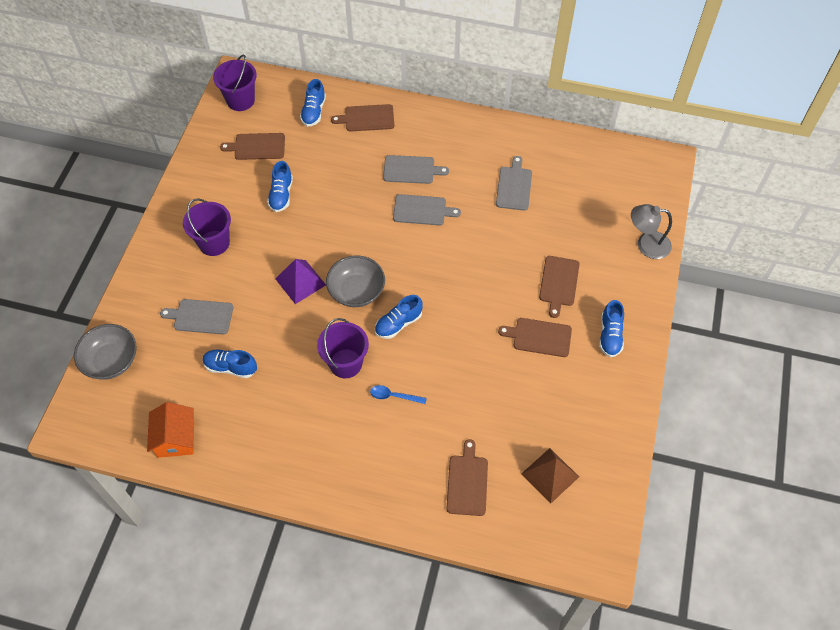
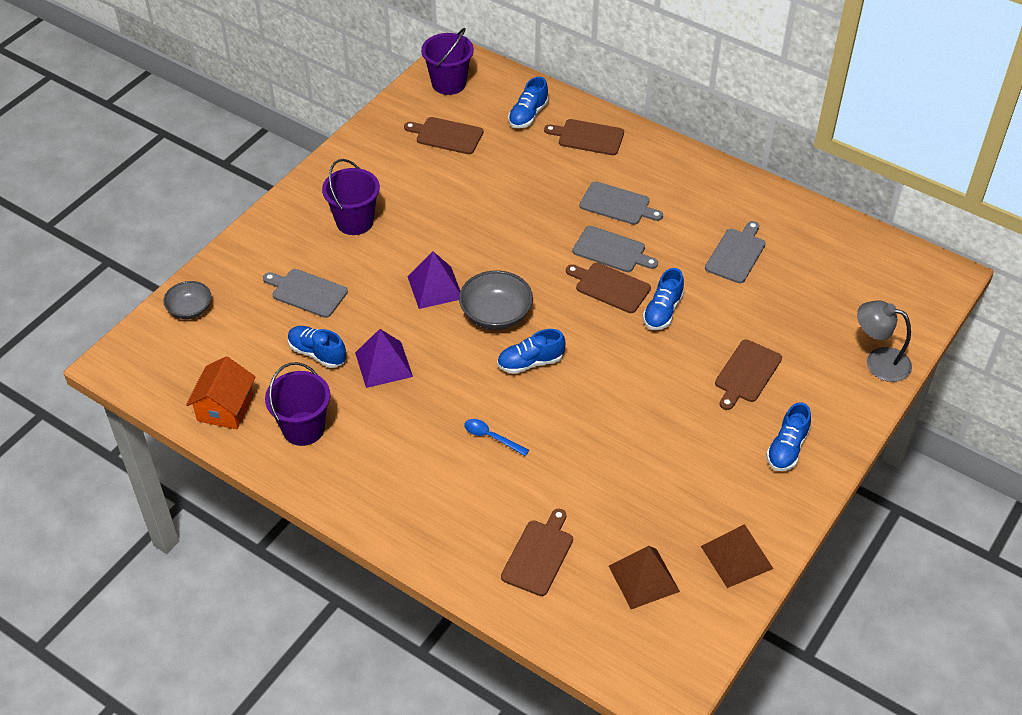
camera: 20 degrees right, 10 degrees down
(111, 361) = (190, 309): grey bowl -> grey bowl, size x0.65
(281, 195) = (452, 192): blue shoe -> blue shoe (662, 311)
(287, 360) = (383, 364): none -> purple pyramid
(345, 363) = (450, 387): purple bucket -> purple bucket (303, 428)
(539, 337) = (696, 425): brown cutting board -> brown cutting board (610, 287)
(608, 435) = (737, 557): none -> brown pyramid

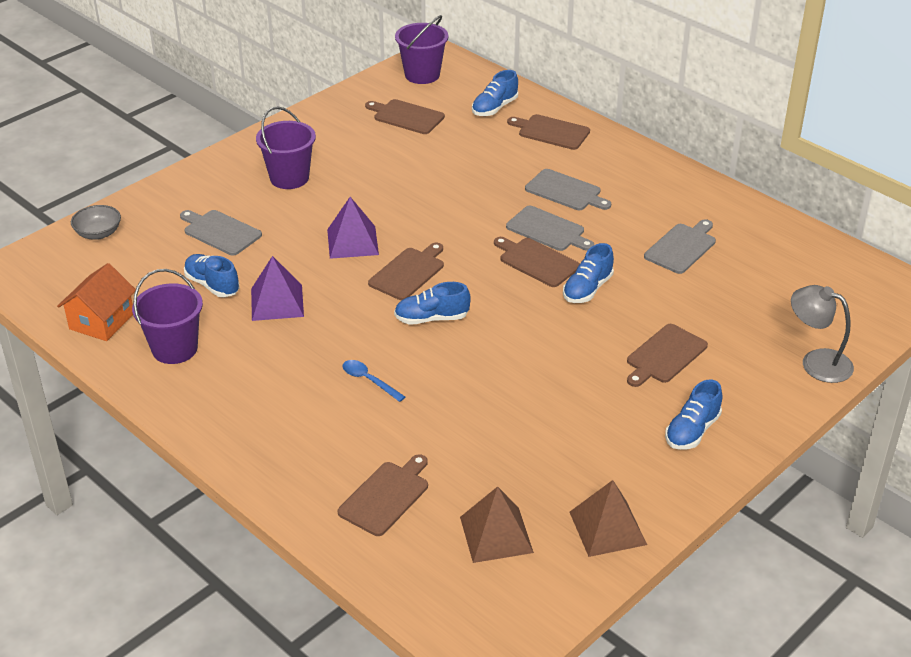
camera: 10 degrees right, 10 degrees down
(496, 315) = (408, 272): grey bowl -> brown cutting board

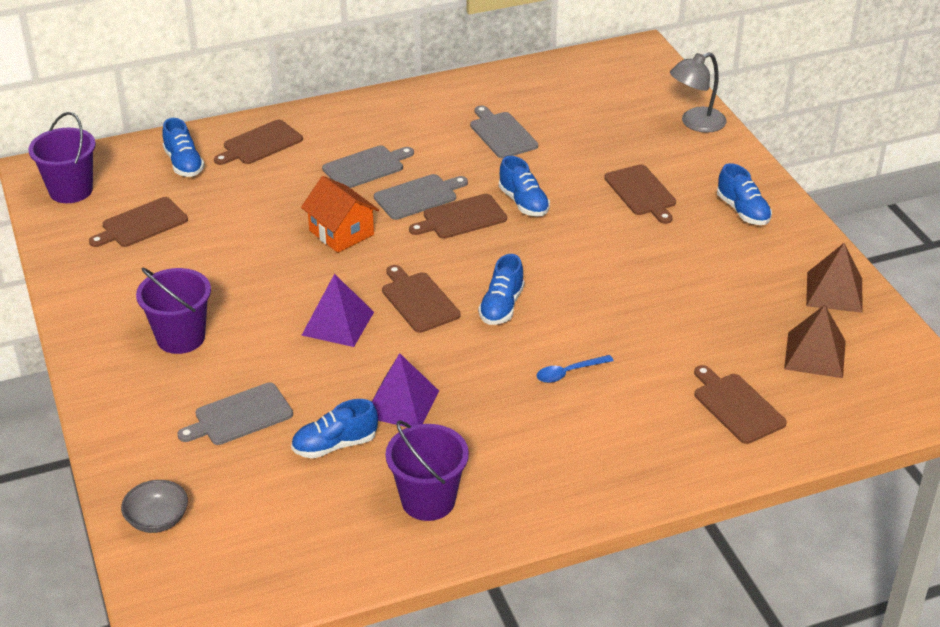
camera: 65 degrees left, 0 degrees up
(102, 321) = (336, 551): orange house -> orange house (341, 232)

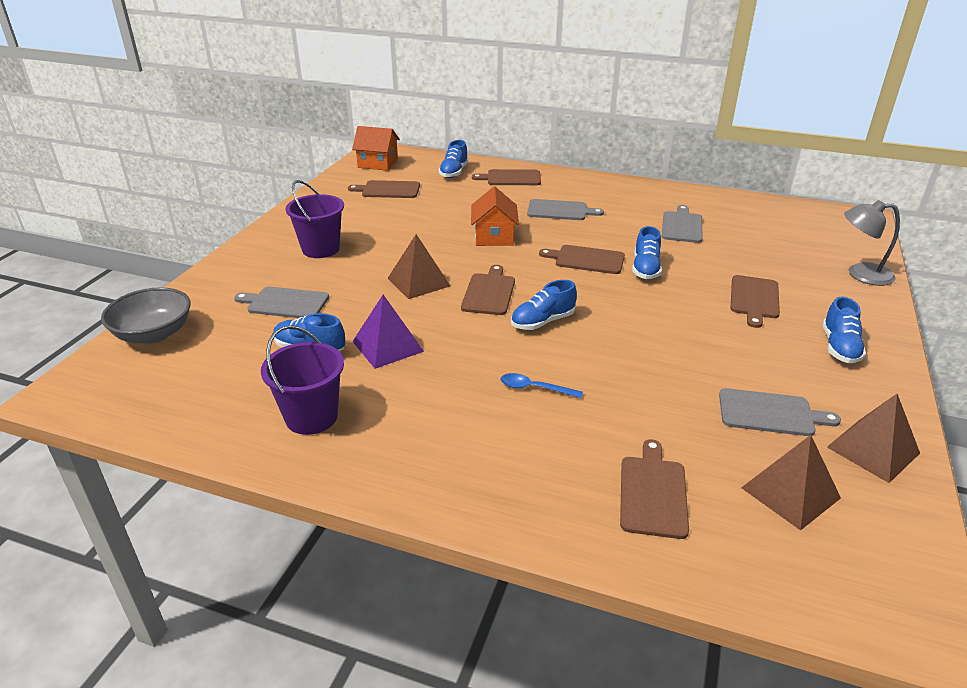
camera: 40 degrees right, 5 degrees down
(71, 190) = (378, 163): purple bucket -> orange house
(157, 519) = (154, 334): grey bowl -> grey bowl, size x1.54
(338, 323) = (418, 282): purple pyramid -> brown pyramid
(418, 196) = (573, 237): grey cutting board -> grey cutting board (770, 413)

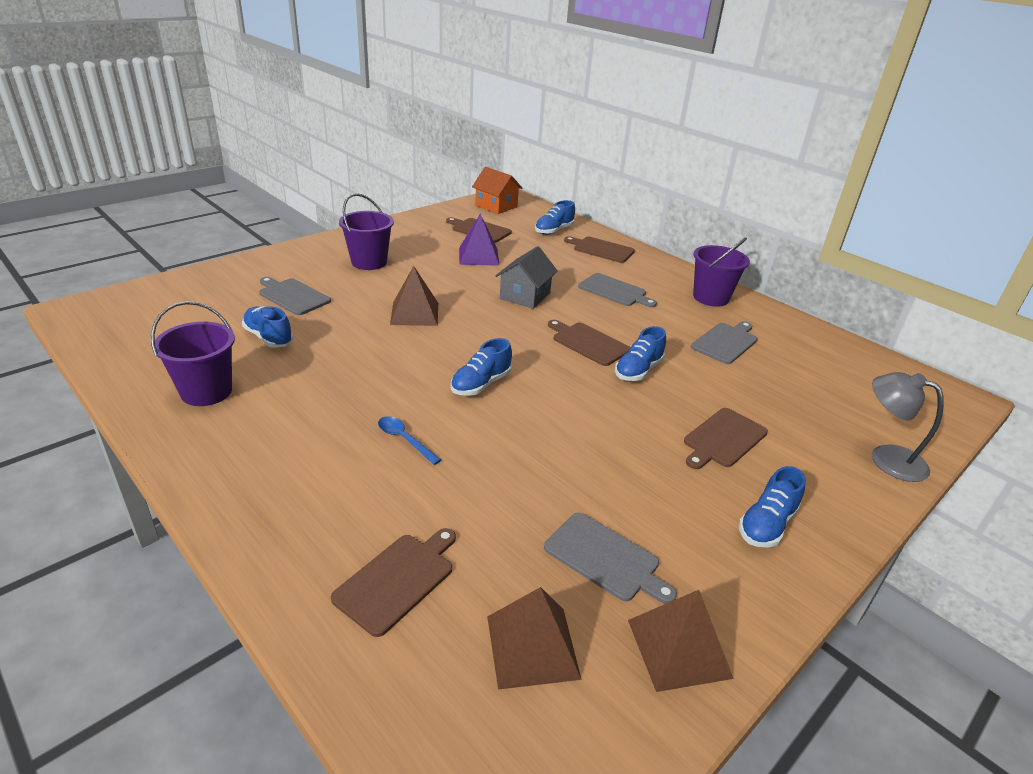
camera: 25 degrees right, 0 degrees up
(154, 334) = (178, 288): grey bowl -> none
(387, 346) = (327, 357): purple pyramid -> purple pyramid (478, 256)
(489, 292) = (463, 342): brown cutting board -> none
(494, 236) = (525, 296): orange house -> grey house
(542, 322) = (481, 384): blue shoe -> blue shoe turned 45 degrees counterclockwise
(635, 194) = (711, 298): none -> purple bucket

